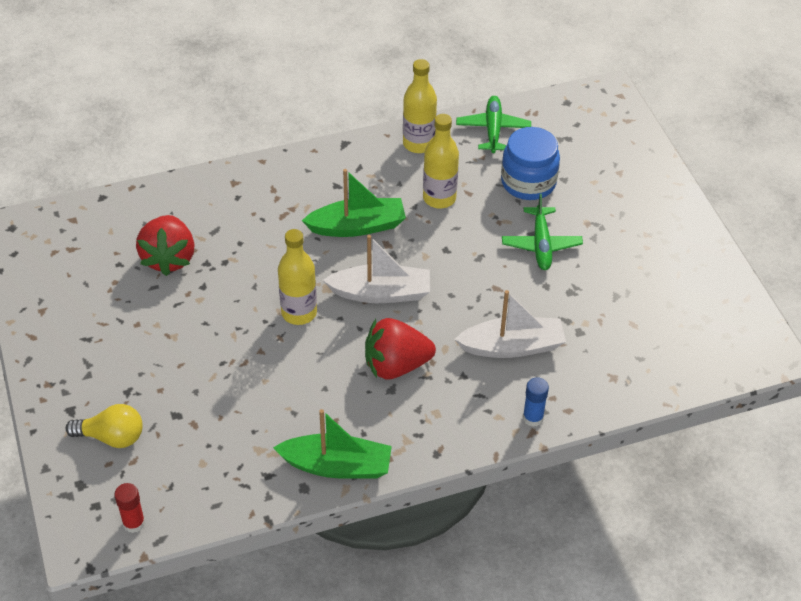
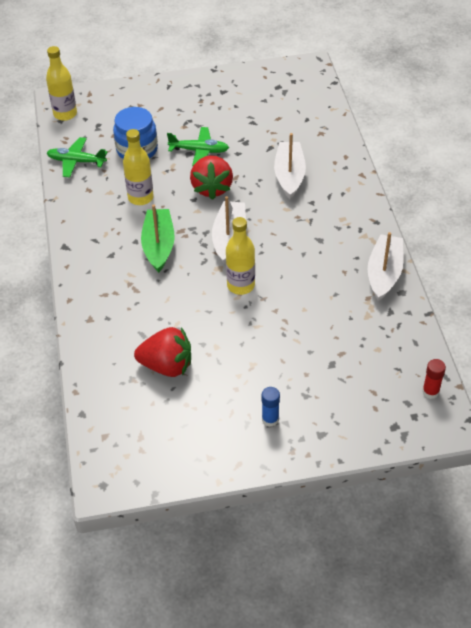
camera: 80 degrees left, 0 degrees up
(112, 437) = (350, 405): yellow light bulb -> none
(336, 466) = (384, 273): green boat -> white boat
(396, 365) = (298, 235): red strawberry -> red strawberry (212, 188)
(418, 144) = (79, 203): yellow bottle -> yellow bottle (65, 114)
(533, 418) = (350, 173): blue glue stick -> blue glue stick (270, 419)

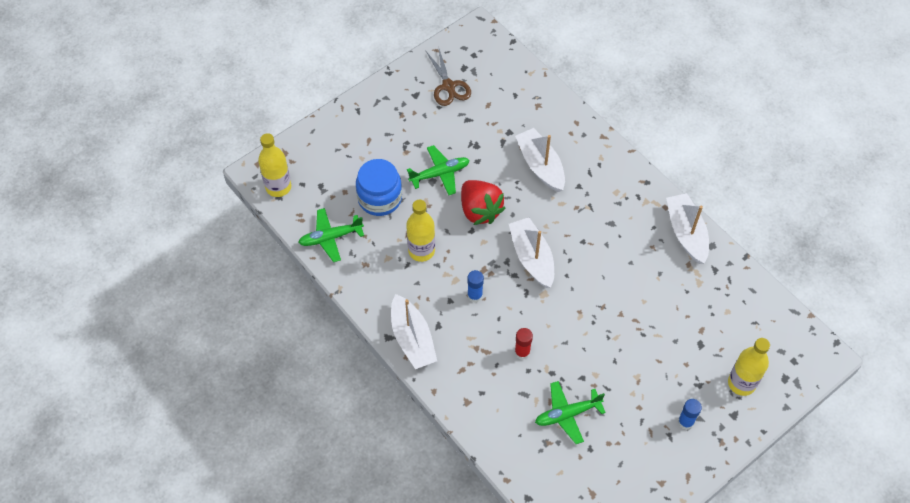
camera: 30 degrees left, 10 degrees up
(82, 255) = (412, 338): none -> white boat
(158, 246) = (475, 295): green boat -> blue glue stick
(167, 366) = (567, 414): red strawberry -> green plane
(241, 285) = (575, 303): yellow bottle -> yellow bottle (741, 383)
(255, 95) = (448, 86): none -> brown scissors
(430, 392) = (792, 332): red glue stick -> red glue stick (522, 352)

